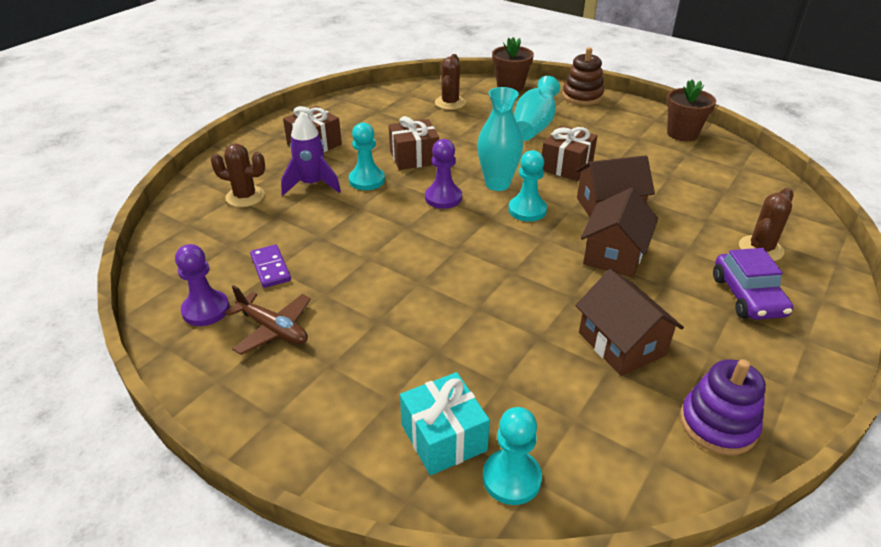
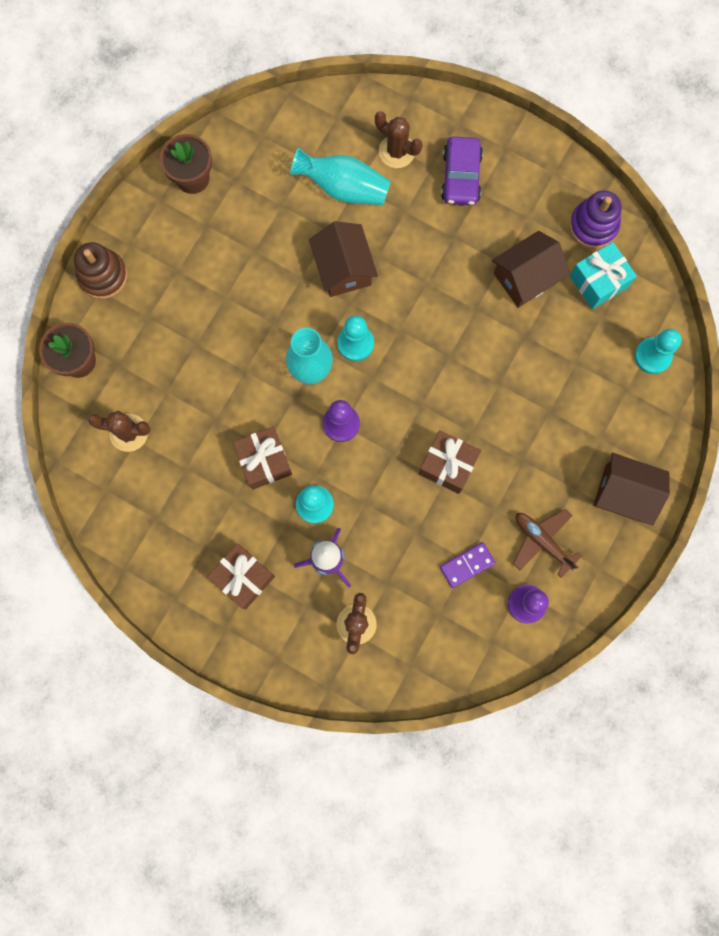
camera: 95 degrees left, 40 degrees up
(273, 329) = (542, 541): brown plane -> brown plane turned 75 degrees counterclockwise
(443, 437) = (628, 400): turquoise gift -> turquoise gift (598, 281)
(534, 126) = (185, 334): turquoise vase -> turquoise vase (343, 188)
(566, 166) = (270, 303): brown gift -> brown gift (447, 465)
(614, 254) = (416, 271): brown house -> brown house (624, 493)
(747, 296) = (461, 177): purple car -> purple car turned 105 degrees clockwise

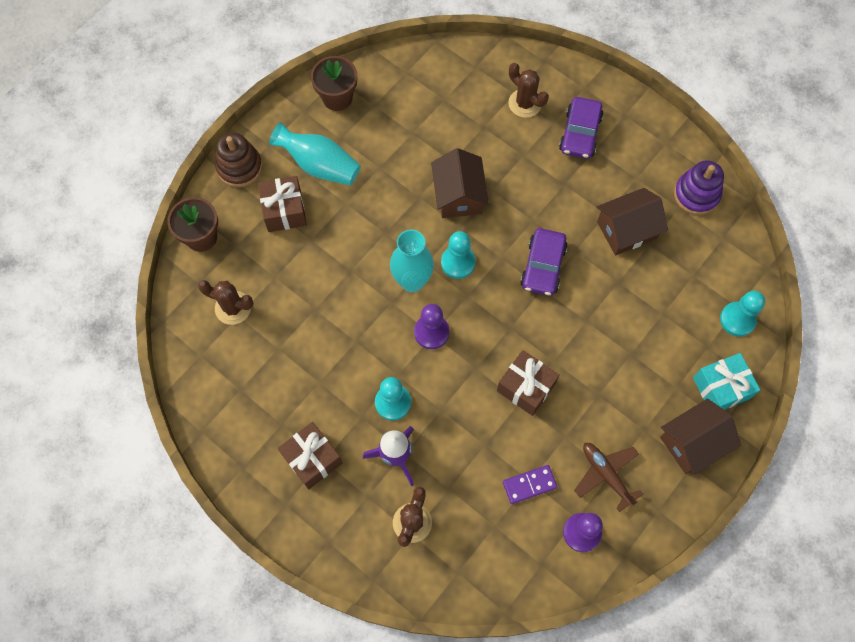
camera: 10 degrees right, 10 degrees down
(264, 461) = (353, 354): brown gift -> brown gift (284, 211)
(343, 188) = (471, 127): turquoise vase -> turquoise vase (319, 165)
(445, 332) = (543, 266): none -> purple car
(598, 281) = (694, 244): turquoise gift -> turquoise gift (721, 388)
(624, 493) = (693, 443): brown house -> brown house turned 60 degrees counterclockwise

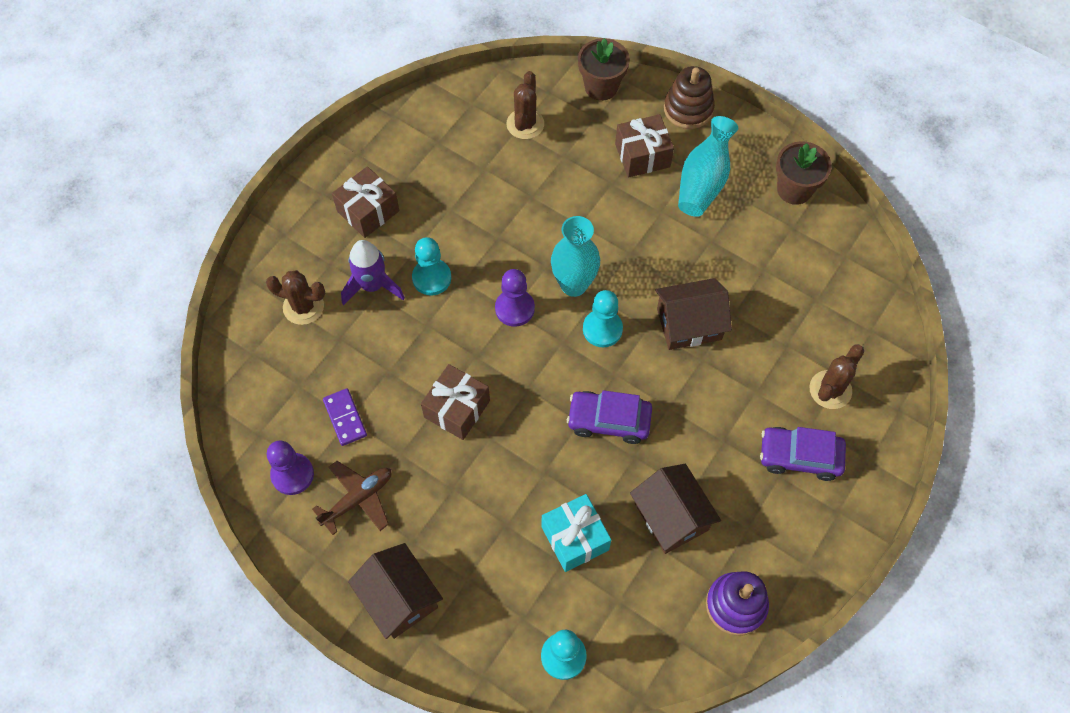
camera: 85 degrees right, 5 degrees down
(721, 388) = (470, 633): turquoise gift -> turquoise gift (575, 538)

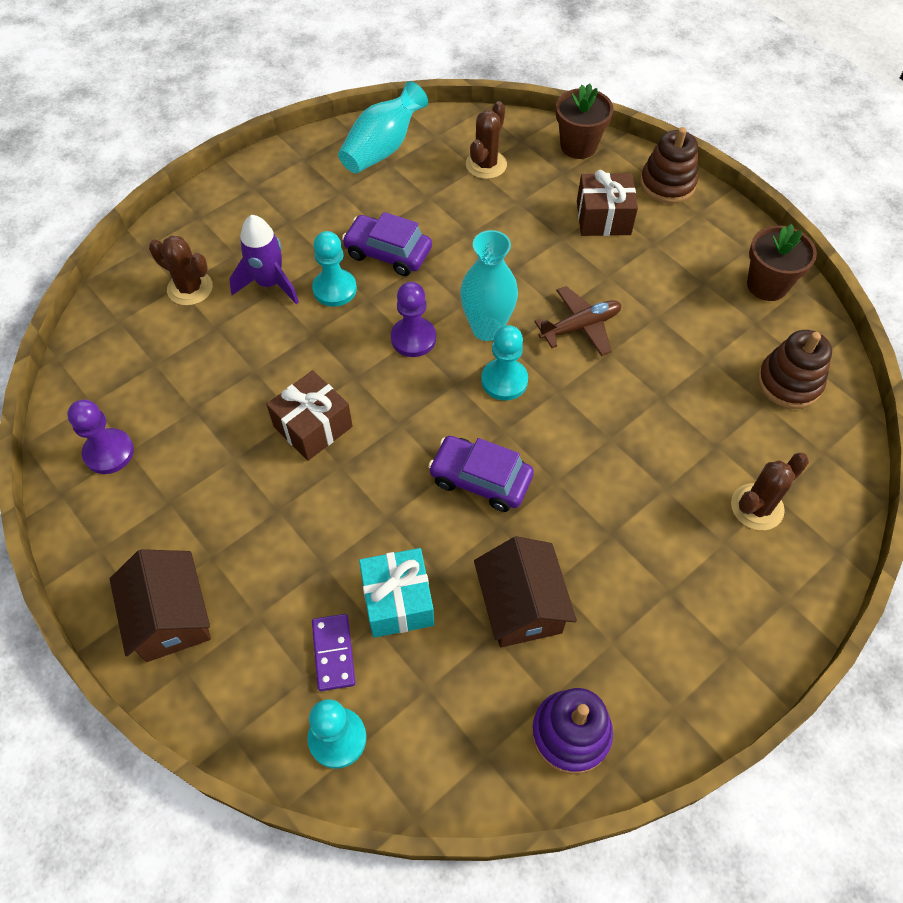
camera: 15 degrees right, 5 degrees down
(345, 418) = (188, 407): purple domino -> purple domino (334, 653)
(358, 499) = (168, 495): brown plane -> brown plane (580, 326)
(368, 211) = (292, 212): brown gift -> none
(689, 324) = (605, 397): brown house -> none
(703, 182) = (664, 257): turquoise vase -> turquoise vase (382, 149)
(799, 457) = (699, 575): purple car -> purple car (388, 253)
(831, 275) = (789, 382): none -> brown stacking toy

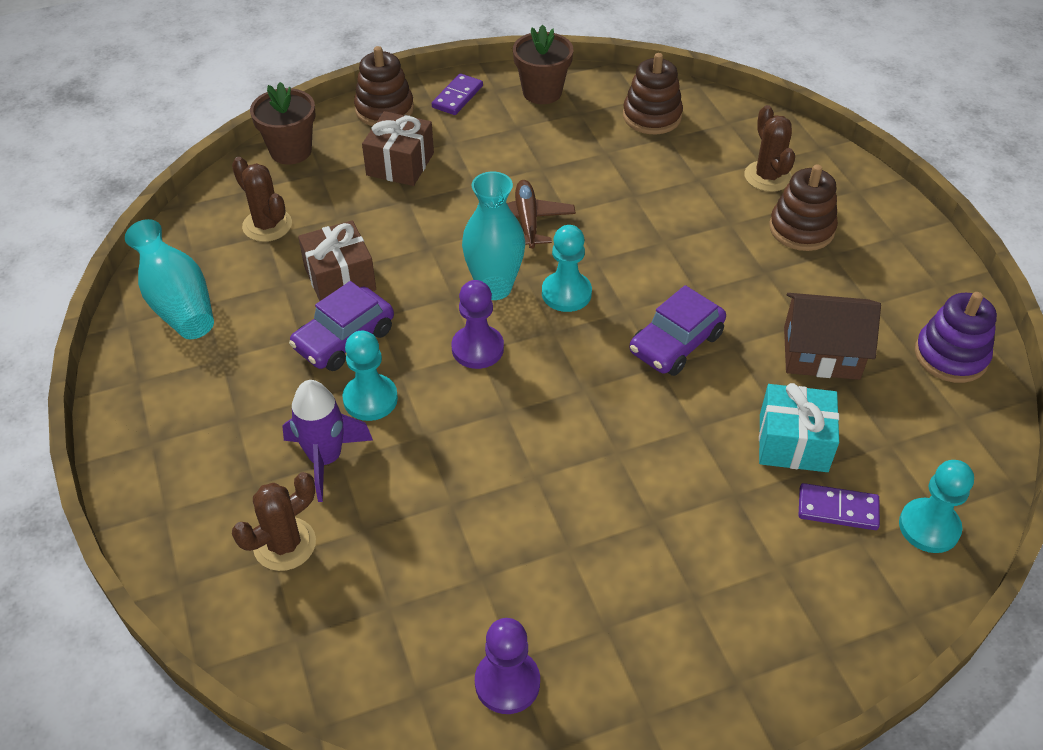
camera: 70 degrees left, 10 degrees down
(171, 617) = (760, 652): brown house -> none
(313, 426) = (556, 464): brown gift -> brown gift (340, 278)
(692, 555) = (801, 229): none -> brown stacking toy
(718, 226) = (457, 97): none -> purple domino

